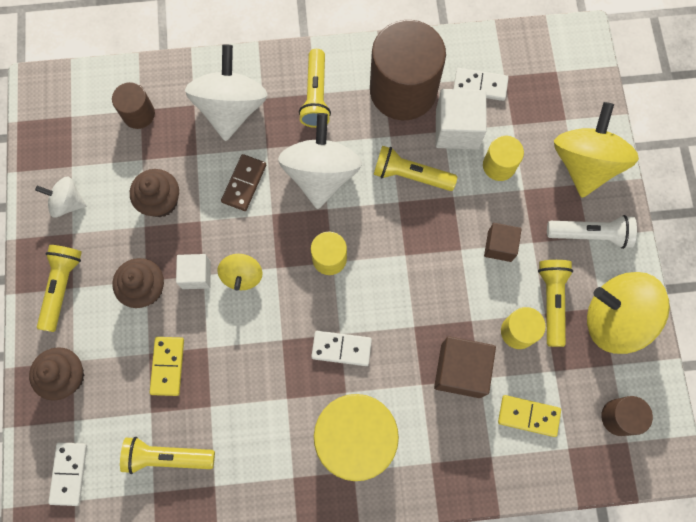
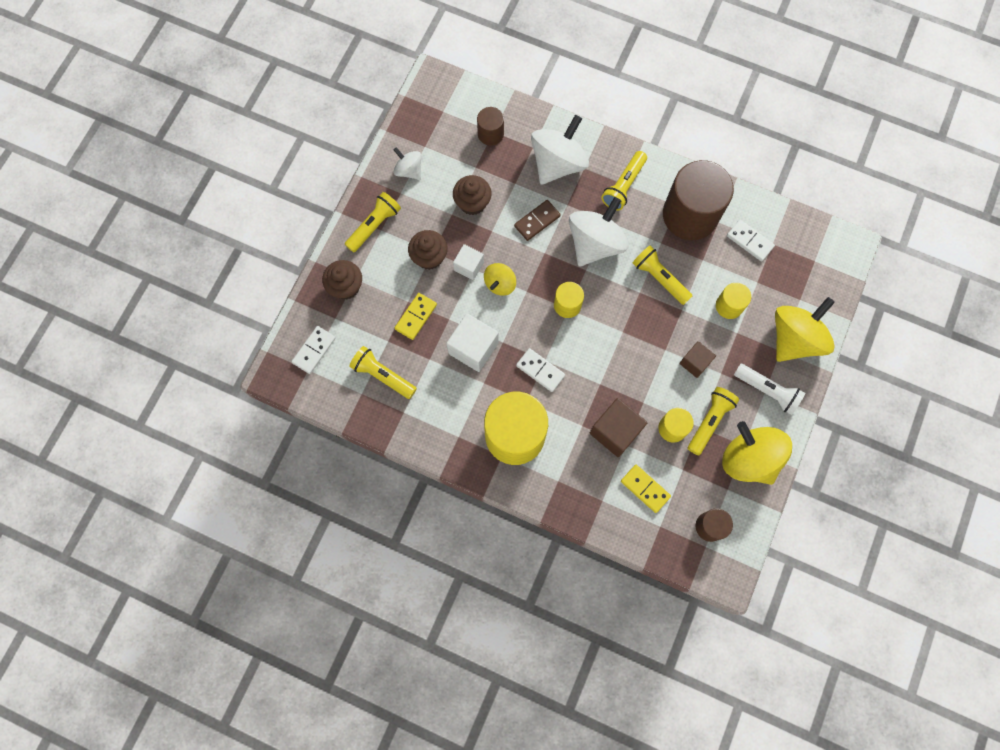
camera: 30 degrees right, 0 degrees up
(457, 129) = (713, 263): white cube -> white cube (473, 348)

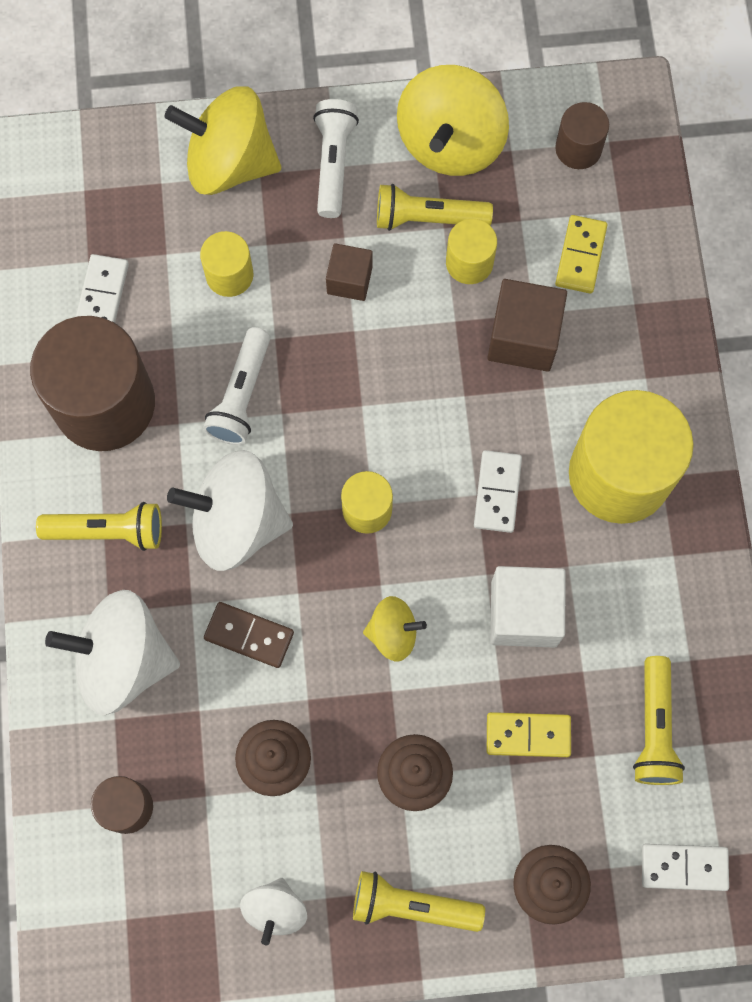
camera: 120 degrees left, 0 degrees up
(469, 266) = (392, 700): white cube -> none
(659, 278) = (241, 395): yellow flashlight -> white flashlight

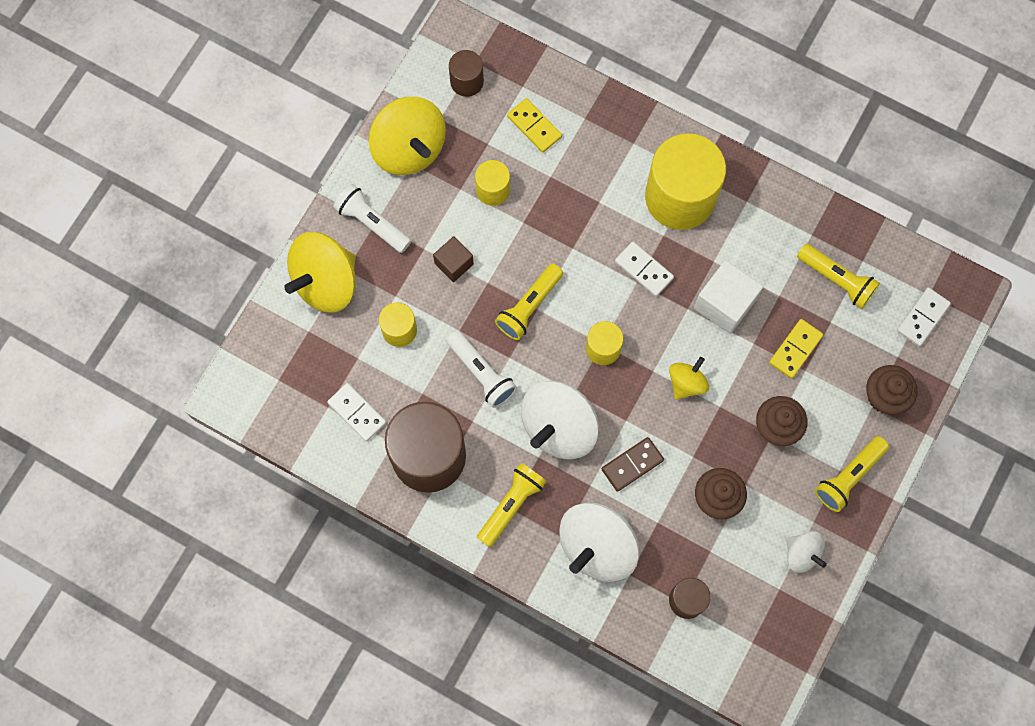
camera: 55 degrees left, 0 degrees up
(428, 218) = (447, 194): yellow flashlight -> yellow flashlight (529, 306)
(523, 337) = (561, 192): brown cube -> none

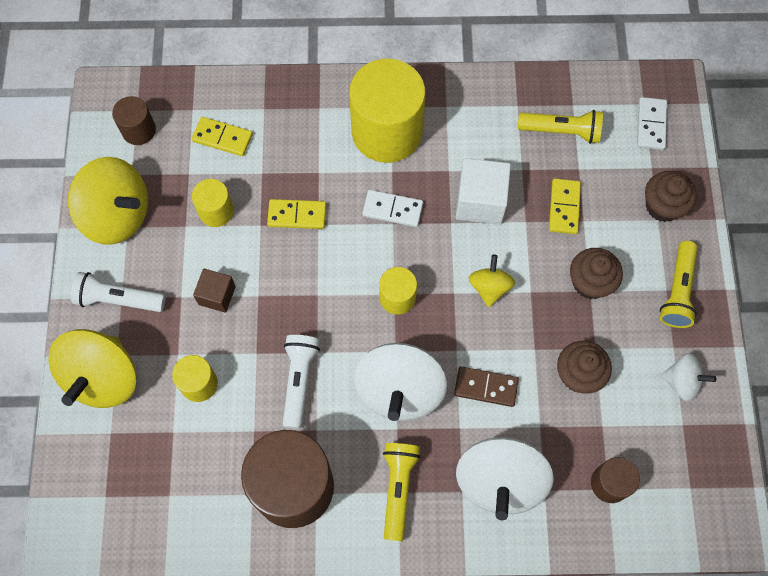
camera: 30 degrees left, 5 degrees down
(357, 412) = (201, 485): white domino -> none
(481, 373) = (299, 381): white flashlight -> white flashlight turned 105 degrees counterclockwise
(529, 306) = (308, 296): yellow flashlight -> none
(559, 230) = (297, 215): none -> yellow domino
(632, 464) = (486, 387): brown domino -> brown domino turned 75 degrees clockwise

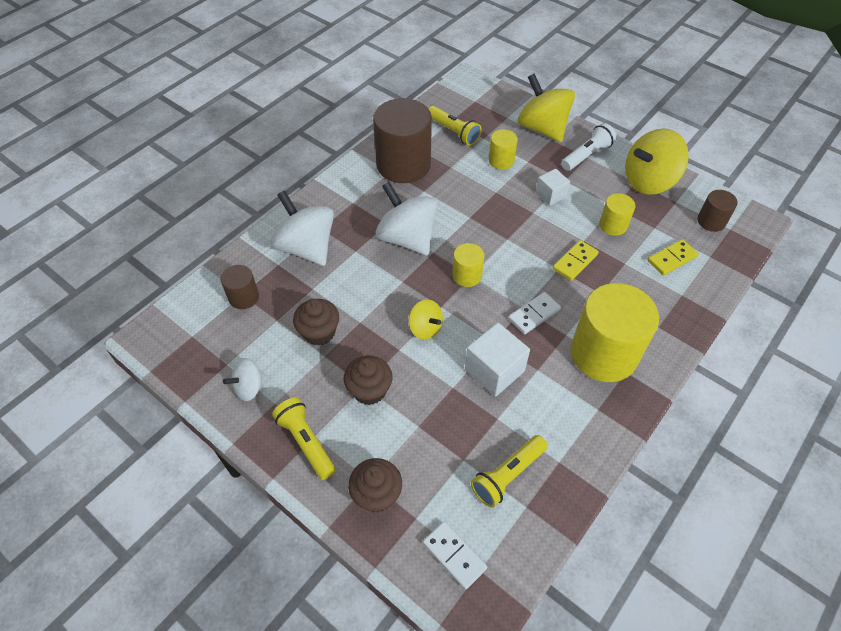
camera: 130 degrees right, 15 degrees down
(217, 295) = (550, 195): brown cube -> white cube
(299, 381) = (460, 199): white flashlight -> none
(398, 489) = (354, 203): yellow flashlight -> yellow flashlight (453, 132)
(486, 387) = (364, 279): brown domino -> none
(564, 207) = (440, 421): yellow domino -> none

